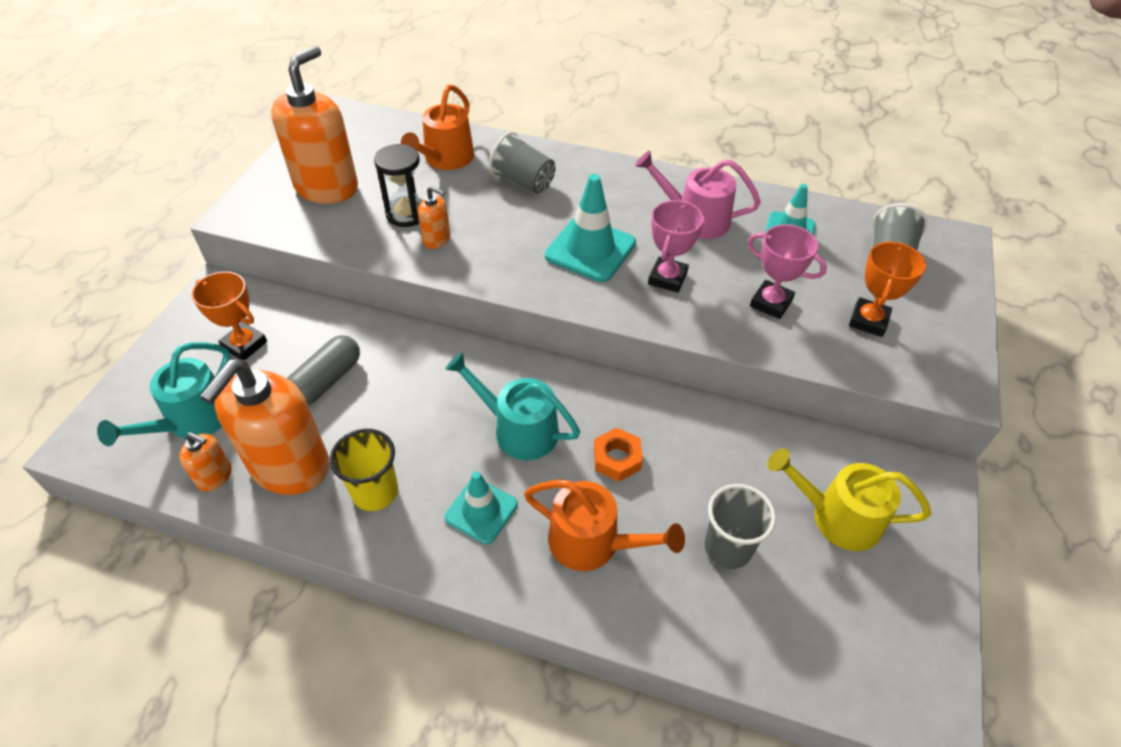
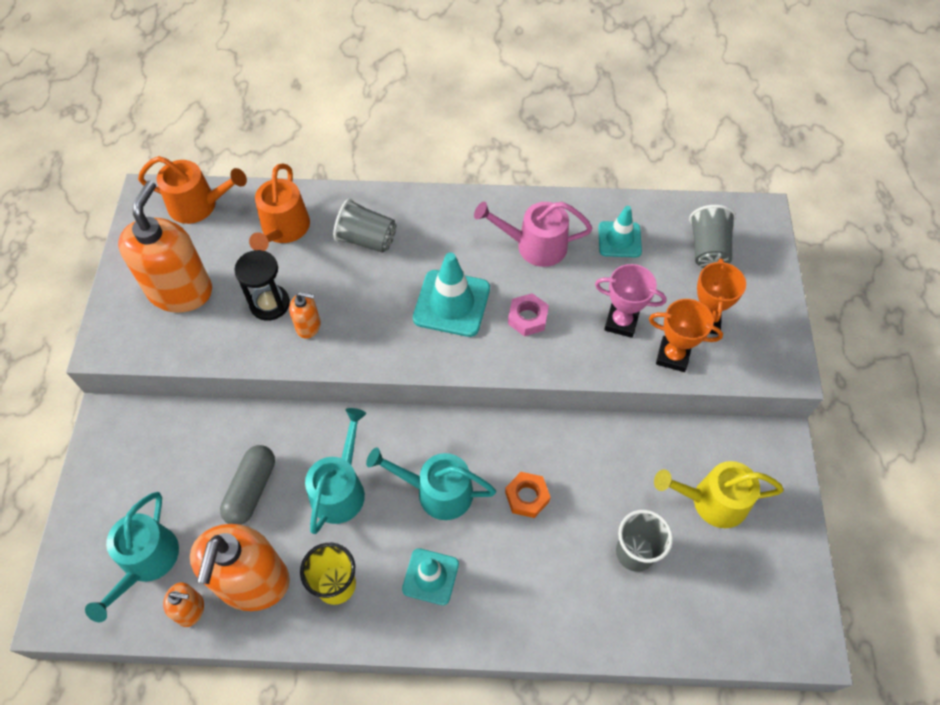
camera: 15 degrees left, 10 degrees up
(244, 345) = (161, 472): orange trophy -> orange trophy (673, 356)
(416, 402) = (340, 489): none -> turquoise watering can
(592, 543) = (529, 579): orange watering can -> orange watering can (198, 205)
(667, 278) = (527, 318): pink trophy -> pink nut

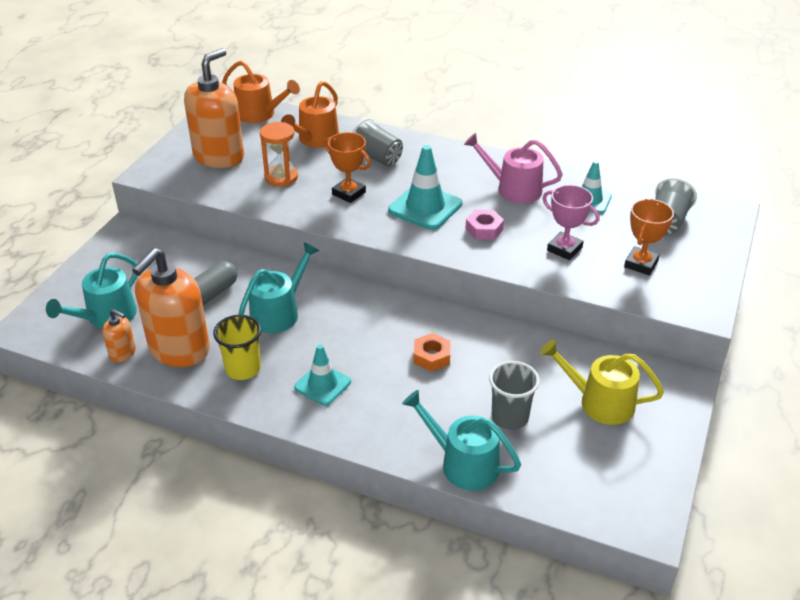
camera: 20 degrees right, 20 degrees down
(270, 304) = (281, 177): black hourglass -> orange hourglass
(308, 326) = (303, 196): orange soap dispenser -> none
(437, 491) = (357, 334): turquoise watering can -> turquoise watering can (463, 463)
(673, 356) = (600, 279): orange trophy -> orange trophy (349, 193)

